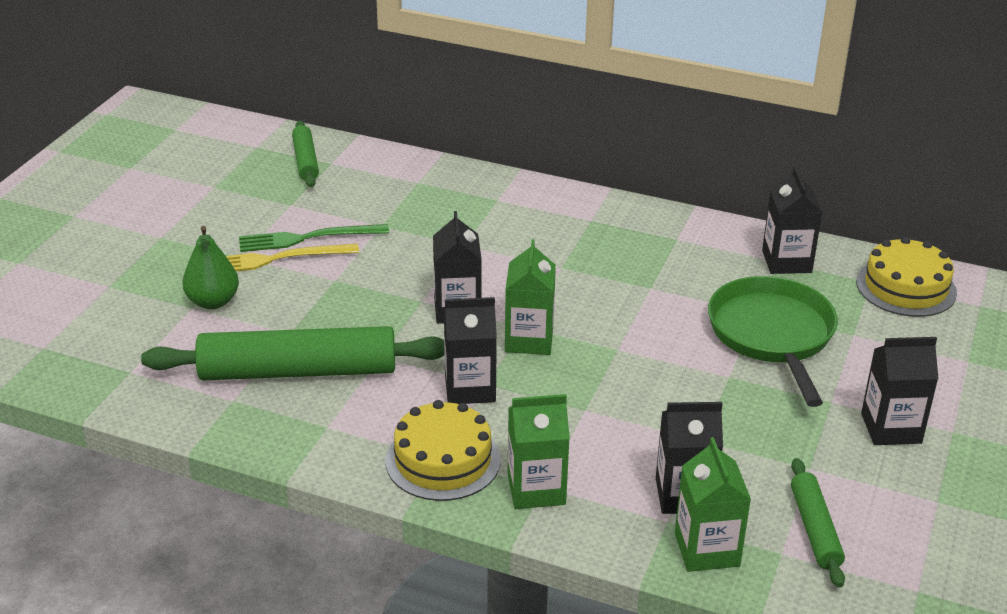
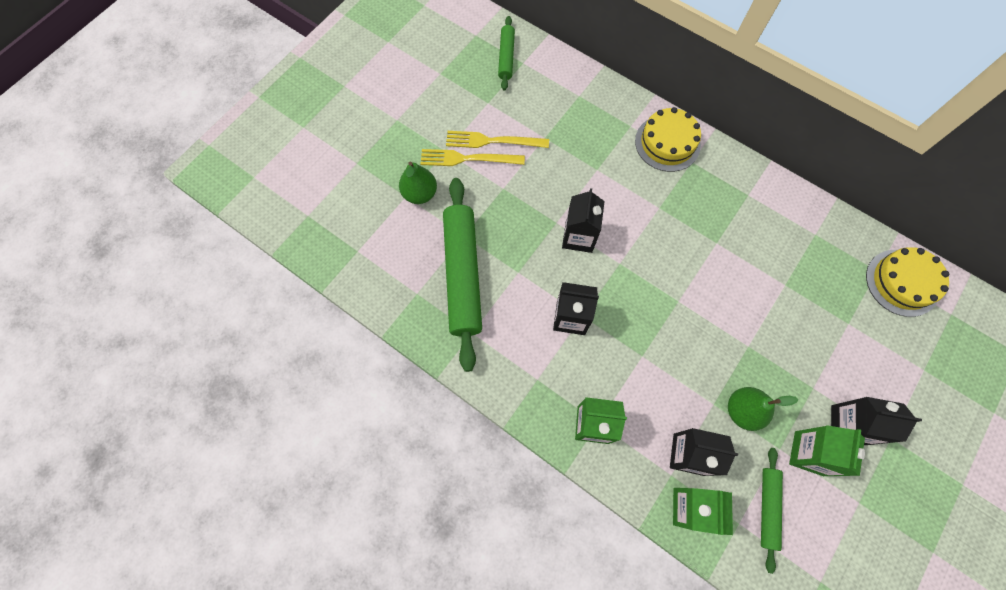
camera: 15 degrees right, 35 degrees up
(298, 371) = (463, 275): green rolling pin -> green rolling pin turned 75 degrees clockwise
(308, 238) = (493, 141): green fork -> yellow fork
(443, 460) = (539, 382): yellow cake -> yellow cake (667, 143)
(529, 340) = (620, 278): green carton -> green carton (808, 453)
(744, 439) = (742, 411): none -> green pear
(772, 335) = (790, 311): green pan -> none
(786, 261) = (821, 236): black carton -> none

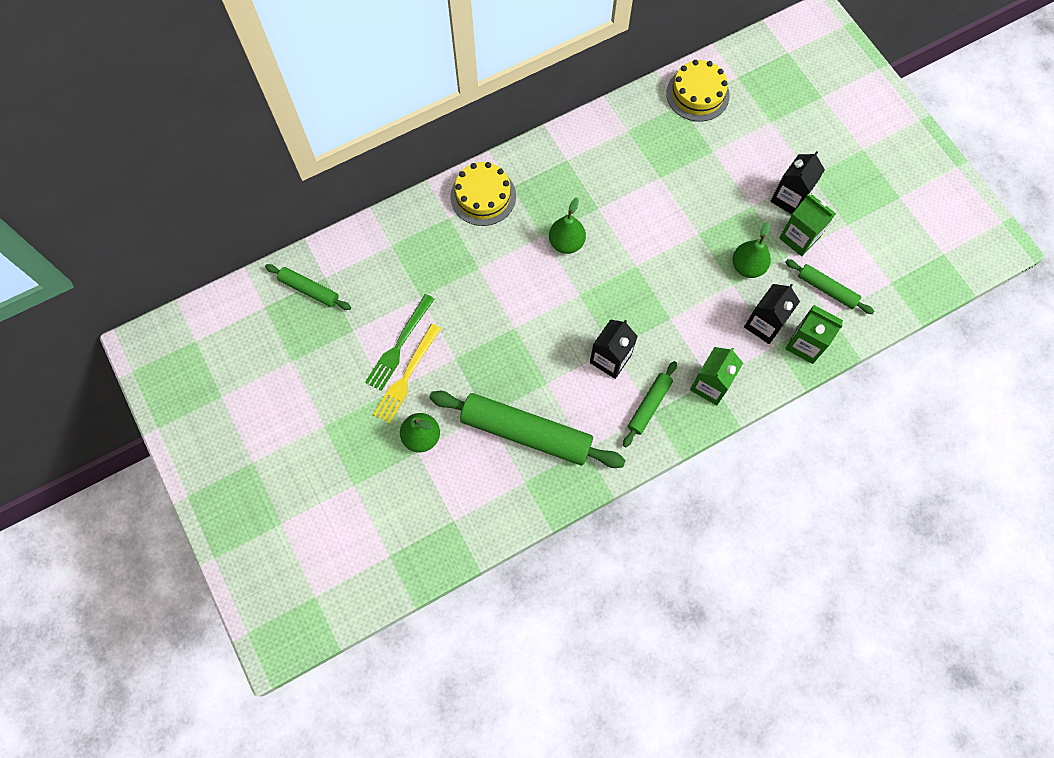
camera: 65 degrees left, 0 degrees up
(493, 141) = (399, 345): yellow fork -> green fork
(542, 373) = (649, 406): none -> green rolling pin
(578, 237) = (537, 316): black carton -> none
(664, 230) = (566, 243): none -> green pear

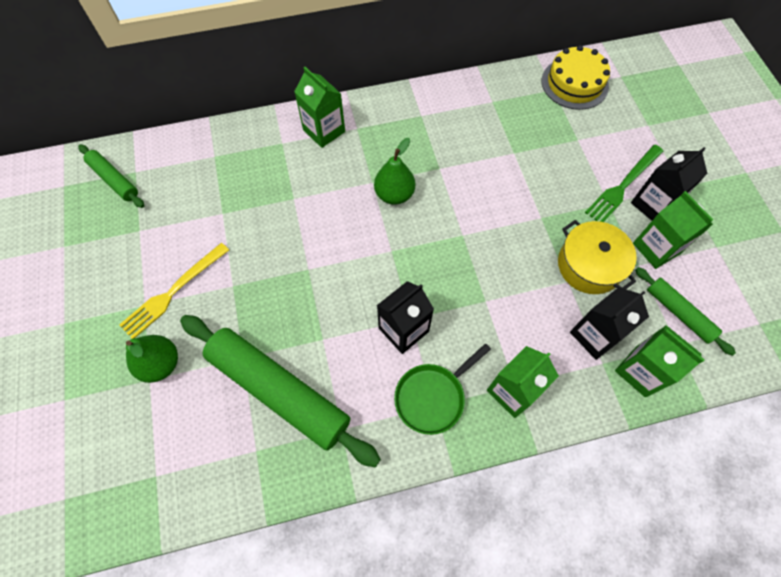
camera: 15 degrees right, 5 degrees down
(399, 345) = (179, 257): green fork -> green fork (623, 185)
(483, 196) = (324, 131): yellow cake -> green carton
(649, 406) = (432, 397): green rolling pin -> green pan
(747, 266) = (589, 265): green pear -> yellow pot

